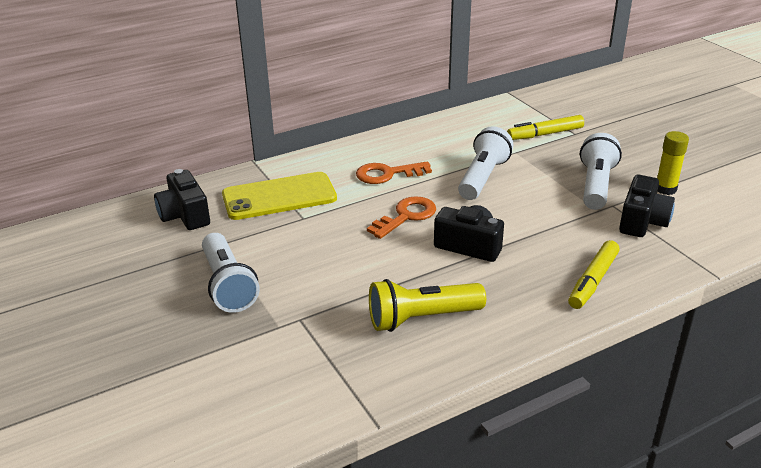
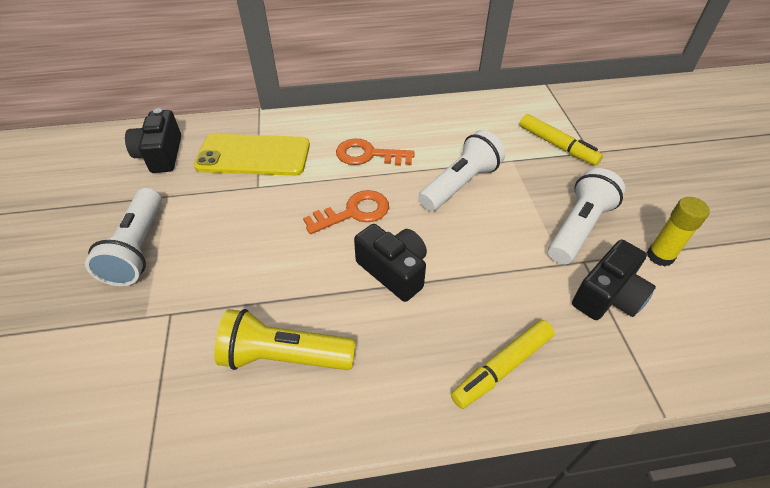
camera: 20 degrees right, 15 degrees up
(545, 134) = (557, 145): yellow marker -> yellow marker turned 135 degrees counterclockwise

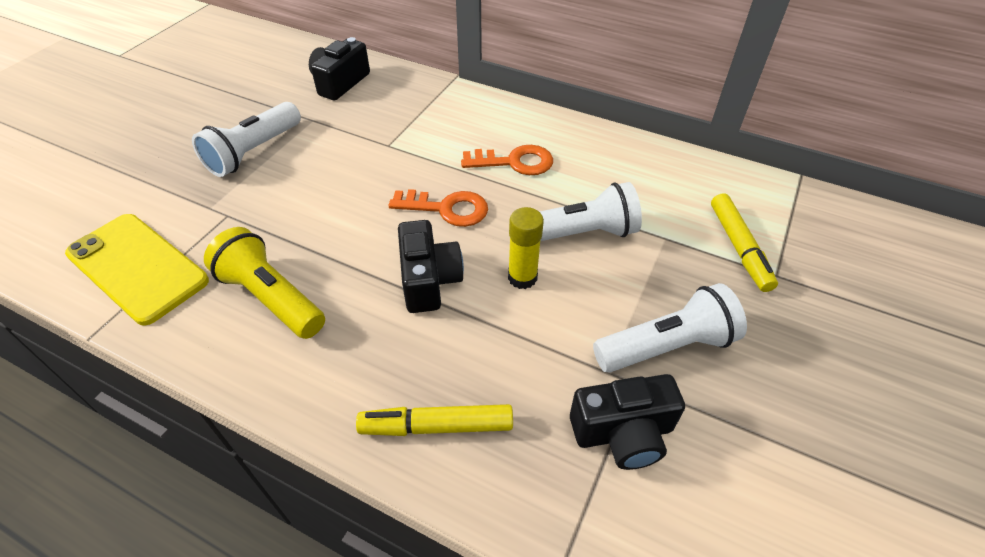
camera: 35 degrees right, 0 degrees up
(253, 155) = (411, 116): yellow phone -> yellow phone (137, 267)
(368, 155) = (514, 162): orange key -> orange key turned 135 degrees clockwise
(660, 256) = (738, 432): yellow glue stick -> yellow glue stick (522, 277)

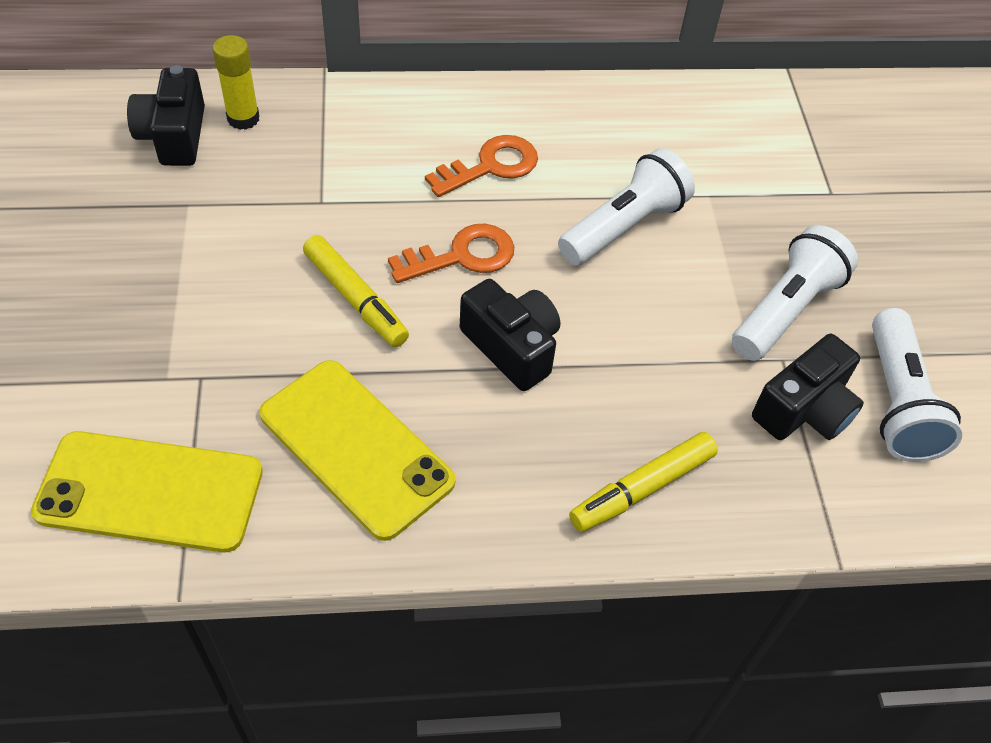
camera: 35 degrees left, 5 degrees up
(254, 152) = (150, 280): white flashlight -> white flashlight (897, 402)
(271, 298) = (356, 448): yellow flashlight -> yellow phone
(522, 277) = (604, 301): yellow glue stick -> yellow glue stick (243, 118)
(739, 247) = (782, 177): yellow marker -> yellow marker (356, 298)

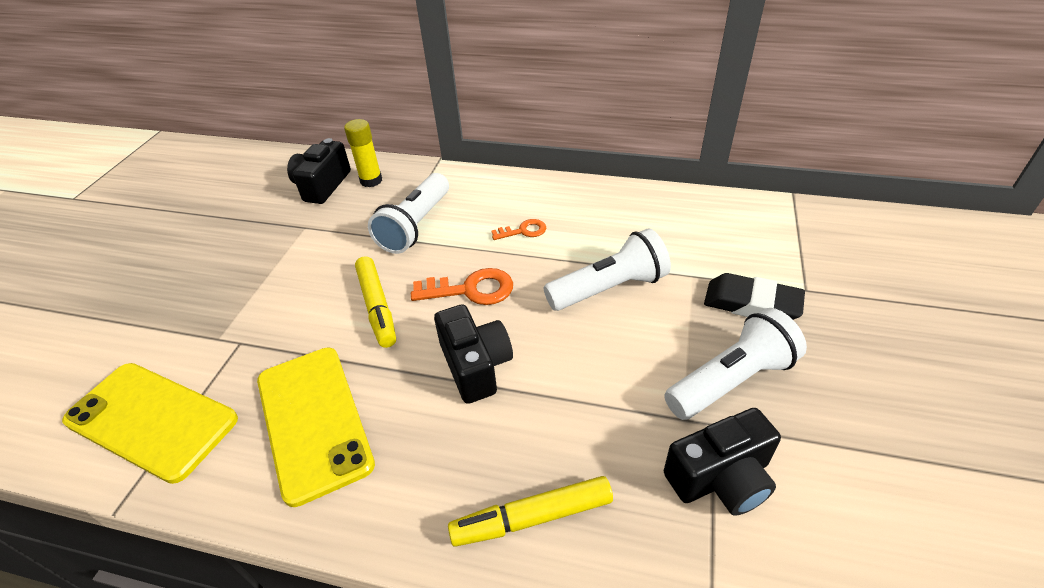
camera: 25 degrees right, 10 degrees down
(490, 166) = (523, 231): orange key -> orange key, size x0.60
(781, 219) = (751, 304): none -> black eraser
(897, 402) = (824, 492): white flashlight -> white flashlight (416, 226)

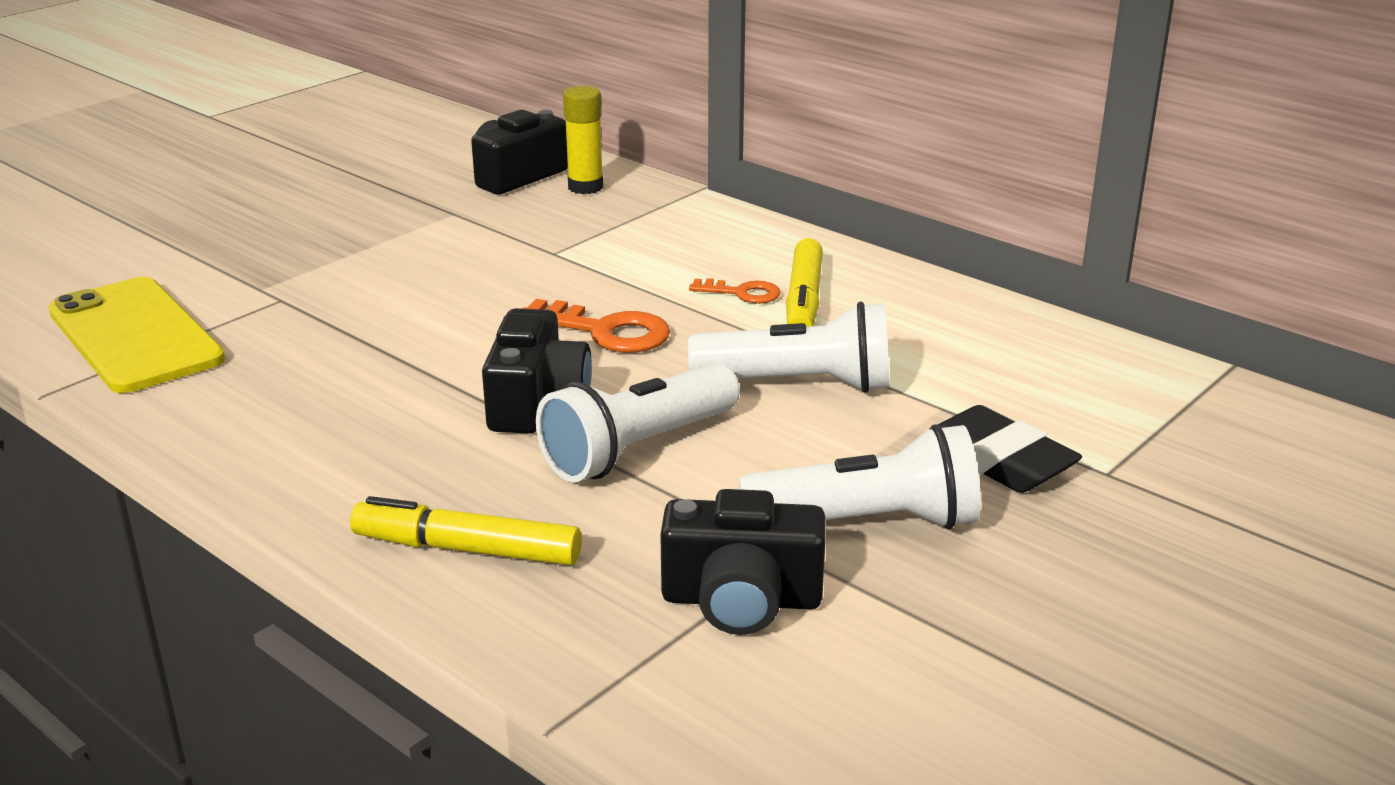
camera: 25 degrees right, 15 degrees down
(313, 421) = (301, 390): yellow phone -> none
(377, 307) = (470, 313): yellow marker -> yellow marker (804, 300)
(416, 226) = (598, 249): white flashlight -> white flashlight (638, 448)

